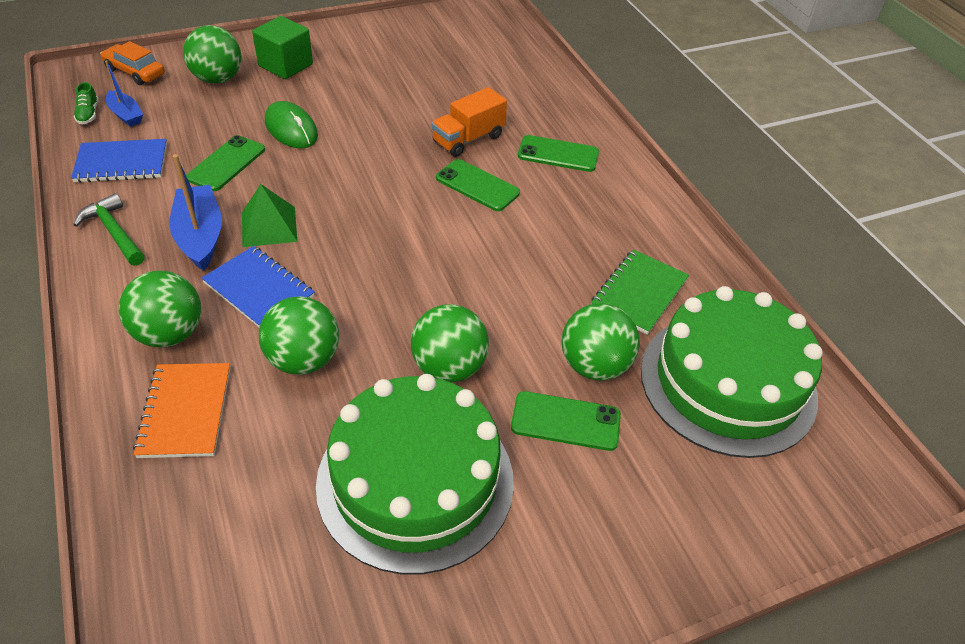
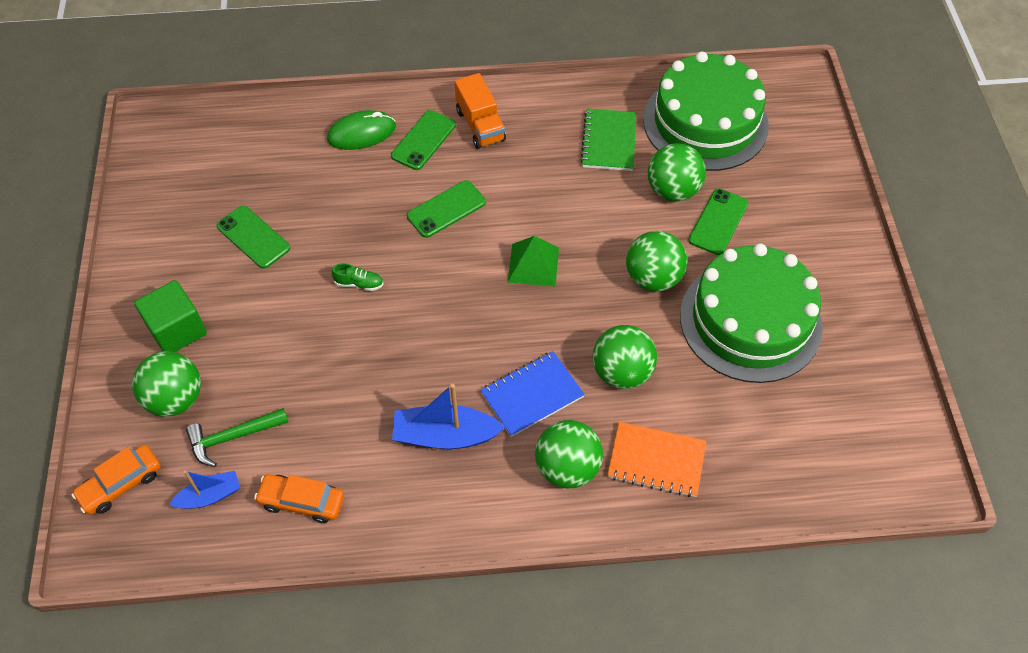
camera: 70 degrees left, 10 degrees up
(88, 114) = (192, 535): green shoe -> green shoe (359, 284)
(114, 232) = (415, 510): green hammer -> green hammer (232, 437)
(122, 163) = (302, 501): blue notebook -> orange car
(226, 164) = (339, 404): green phone -> green phone (253, 237)
(269, 226) = (449, 378): green pyramid -> green pyramid (533, 264)
(291, 129) = (301, 340): green mouse -> green mouse (361, 133)
(468, 139) = (376, 199): orange truck -> orange truck (480, 125)
(639, 293) = (608, 141): green notebook -> green notebook turned 45 degrees clockwise

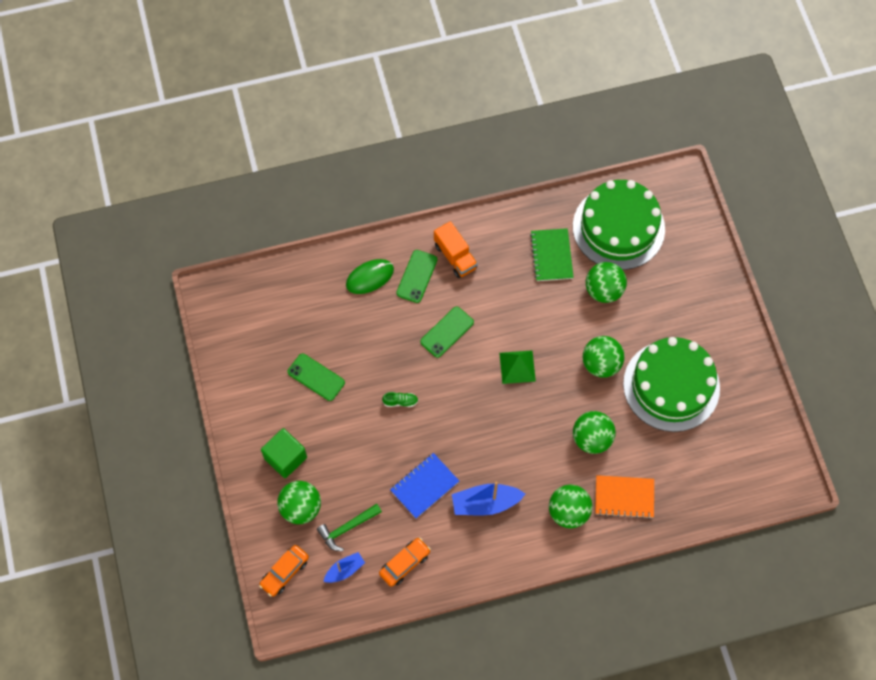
camera: 10 degrees left, 10 degrees up
(302, 501) = (405, 564): orange car -> orange car turned 135 degrees clockwise
(532, 395) = (536, 465): blue notebook -> blue notebook (424, 486)
(718, 222) = (639, 311): green phone -> none

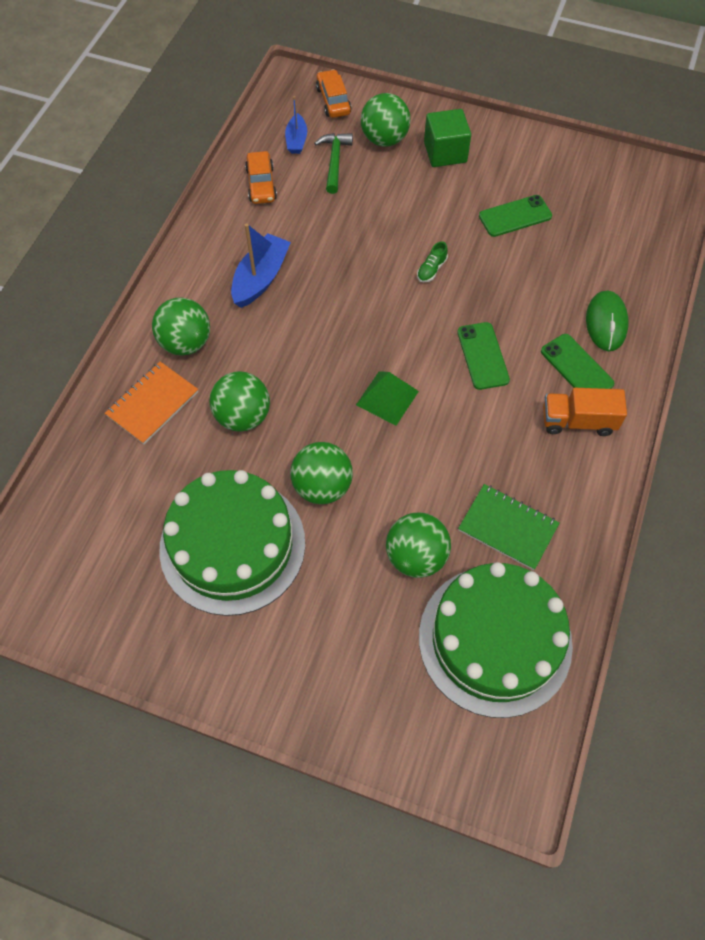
camera: 125 degrees right, 5 degrees down
(424, 486) = (323, 240): blue notebook -> none

